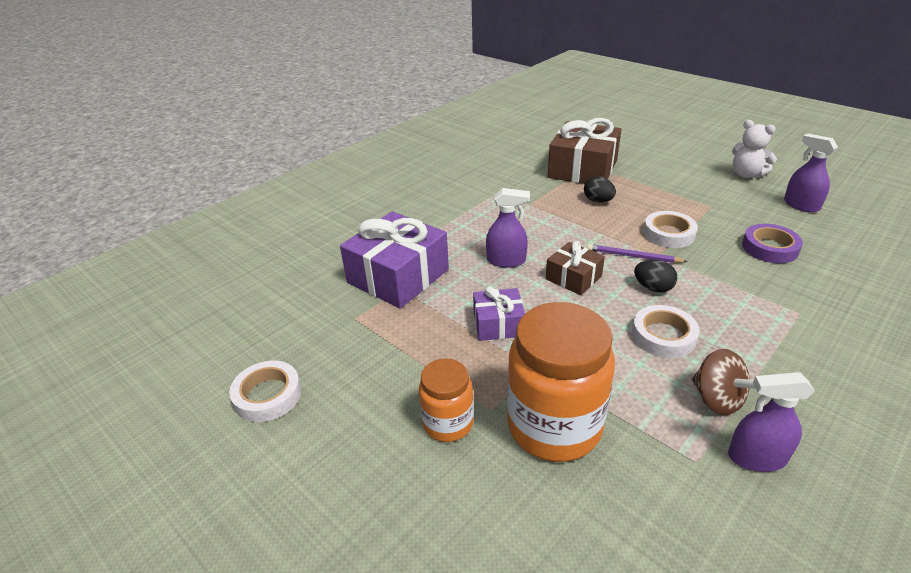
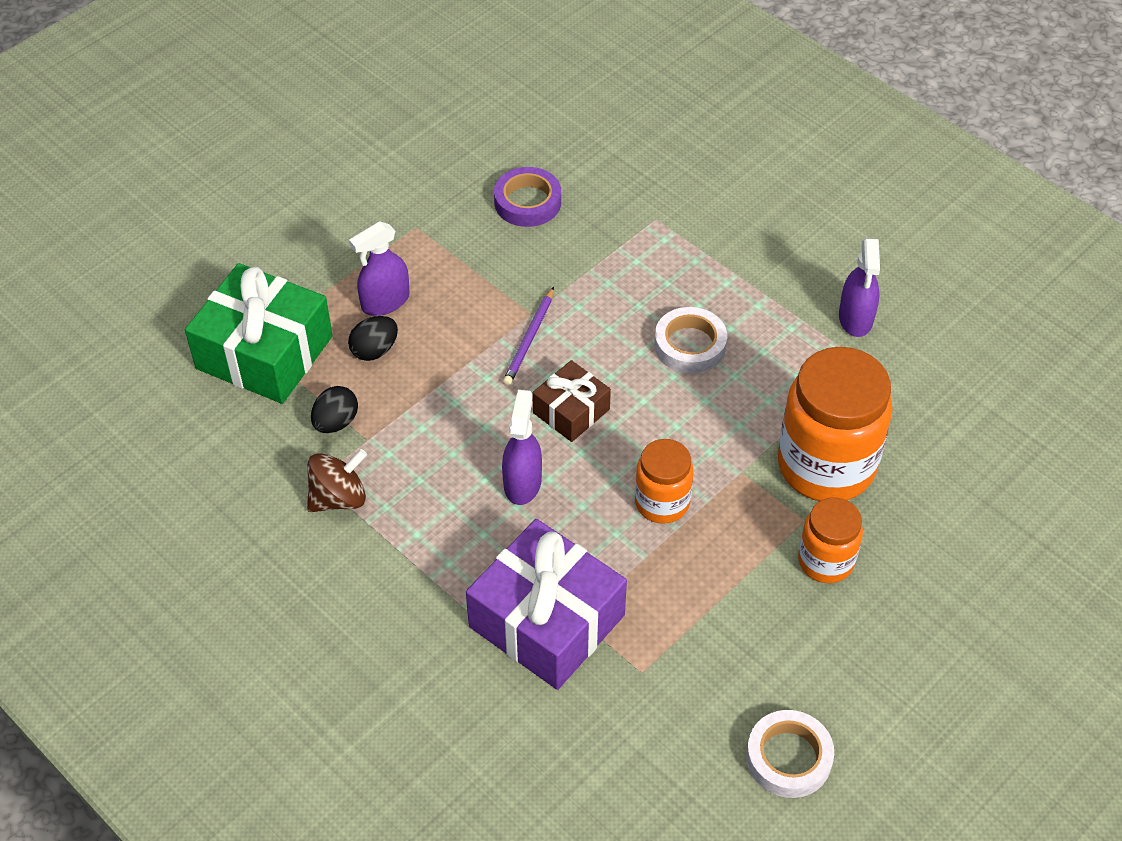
camera: 90 degrees left, 15 degrees up
(498, 324) = (662, 502): purple gift -> orange jar
(582, 169) = (264, 352): brown gift -> green gift
(653, 288) = (600, 334): black egg -> black egg (336, 422)
(669, 234) = (480, 290): white tape -> none
(717, 399) = (785, 326): brown spinning top -> brown spinning top (339, 498)
(746, 174) = (333, 164): white teddy bear -> none
(801, 205) = (431, 139): purple spray bottle -> purple spray bottle (385, 302)

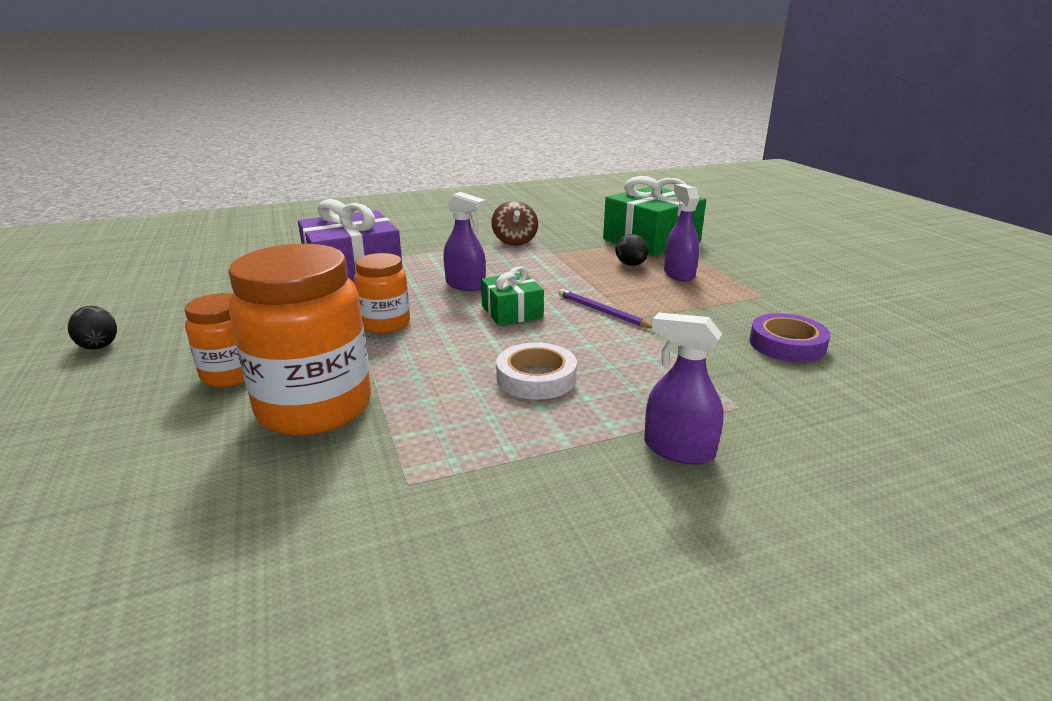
camera: 115 degrees right, 25 degrees down
(336, 422) = (575, 248): black egg -> black egg (99, 345)
(571, 411) = (512, 312): brown gift -> green gift
(788, 758) = (135, 315): white tape -> none
(855, 318) = (480, 506): purple spray bottle -> purple spray bottle (678, 449)

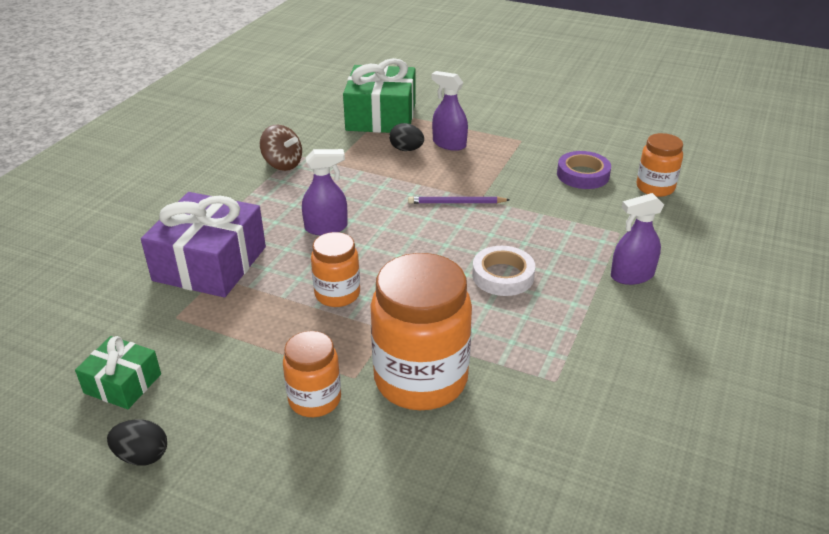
camera: 45 degrees left, 10 degrees up
(512, 312) = (402, 234): green gift -> green gift (123, 383)
(871, 392) = (655, 188): none -> orange jar

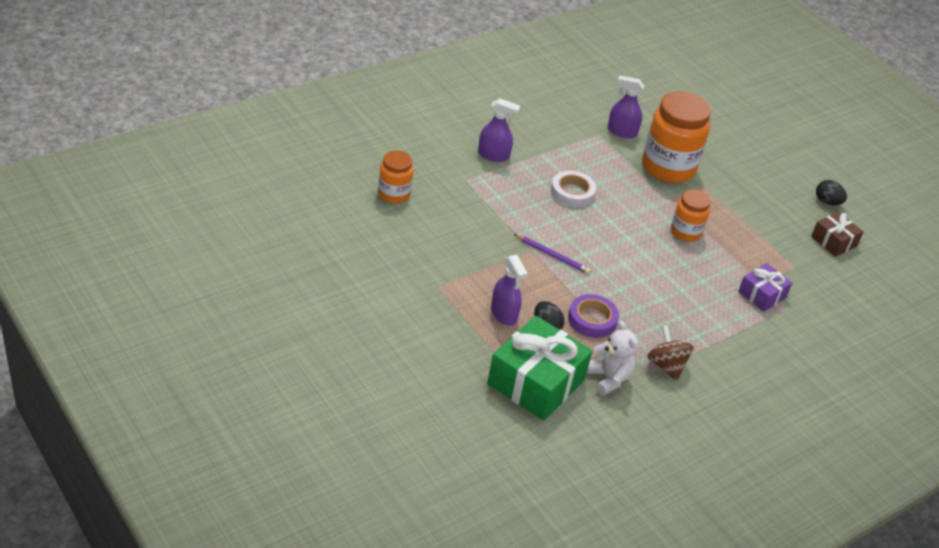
camera: 155 degrees left, 5 degrees up
(123, 383) = (833, 241): green gift -> brown gift
(210, 263) = (762, 294): purple gift -> purple gift, size x0.54
(315, 399) = (730, 185): orange jar -> none
(326, 138) = (608, 378): none -> white teddy bear
(326, 228) = (664, 283): purple spray bottle -> purple spray bottle (622, 132)
(583, 175) = (431, 230): purple tape -> purple tape (592, 320)

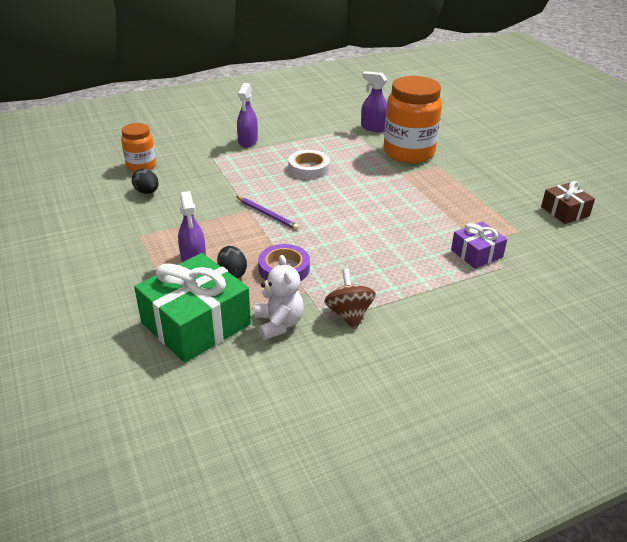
camera: 15 degrees right, 5 degrees down
(493, 155) = (248, 141): purple spray bottle -> purple spray bottle turned 75 degrees clockwise
(685, 232) = (410, 200): orange jar -> none
(827, 202) = (563, 180): black egg -> black egg (147, 192)

